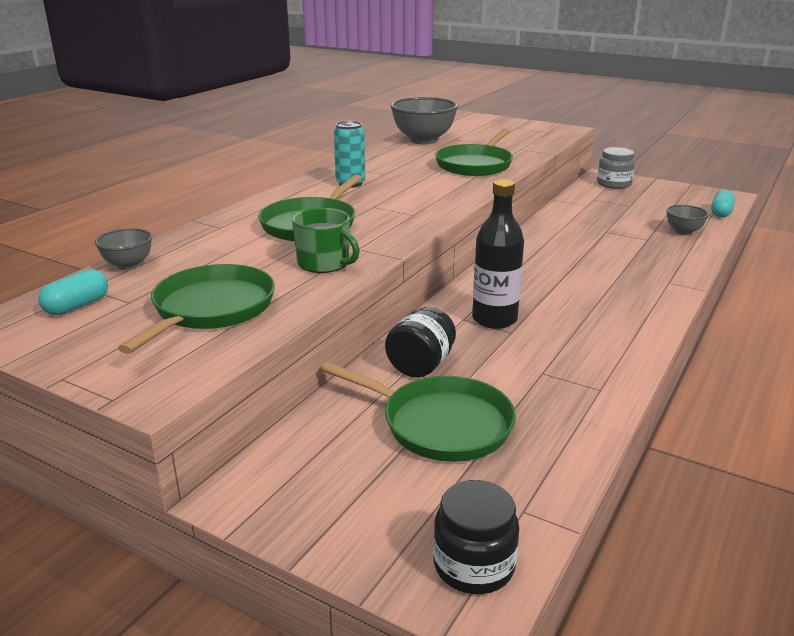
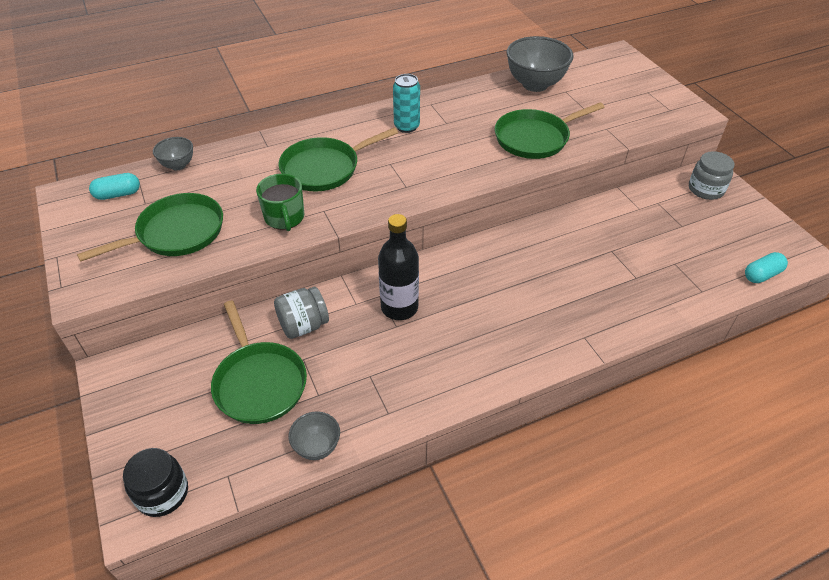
camera: 35 degrees right, 20 degrees up
(421, 365) = (303, 325): black jar -> grey jar
(683, 232) = (685, 283): grey bowl -> grey bowl (317, 447)

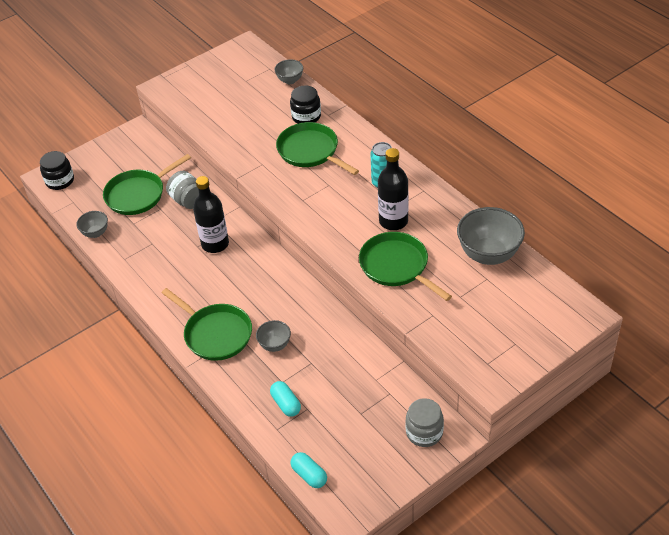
camera: 80 degrees right, 0 degrees up
(118, 194) = (251, 66): turquoise capsule -> turquoise capsule (286, 404)
(177, 232) = (221, 104): green pan -> green pan (216, 334)
(258, 162) = (306, 116): none -> black jar
(284, 217) = (249, 147): green mug -> none
(468, 129) = (393, 221): none -> black bottle
(582, 275) = (275, 345): none -> grey bowl

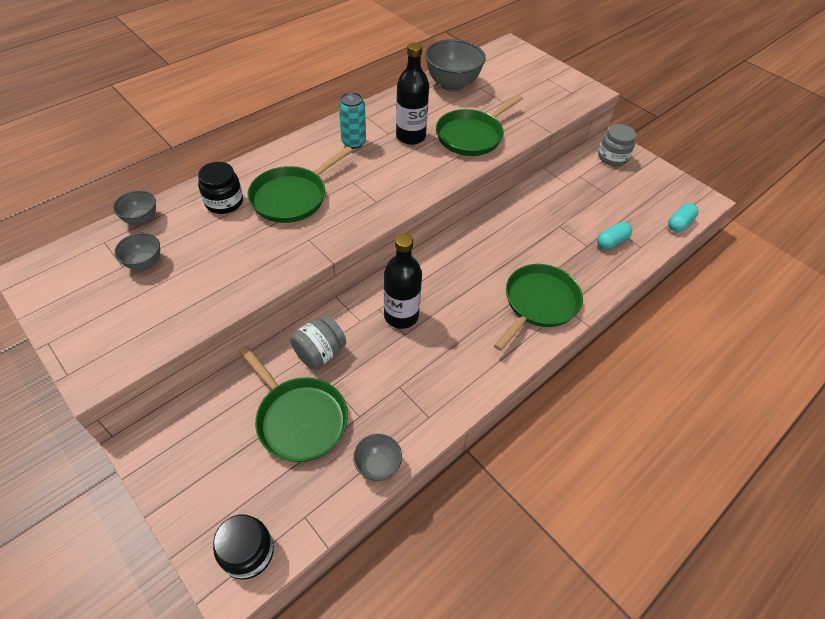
camera: 100 degrees left, 5 degrees up
(275, 345) = (544, 253): grey bowl -> grey bowl (145, 263)

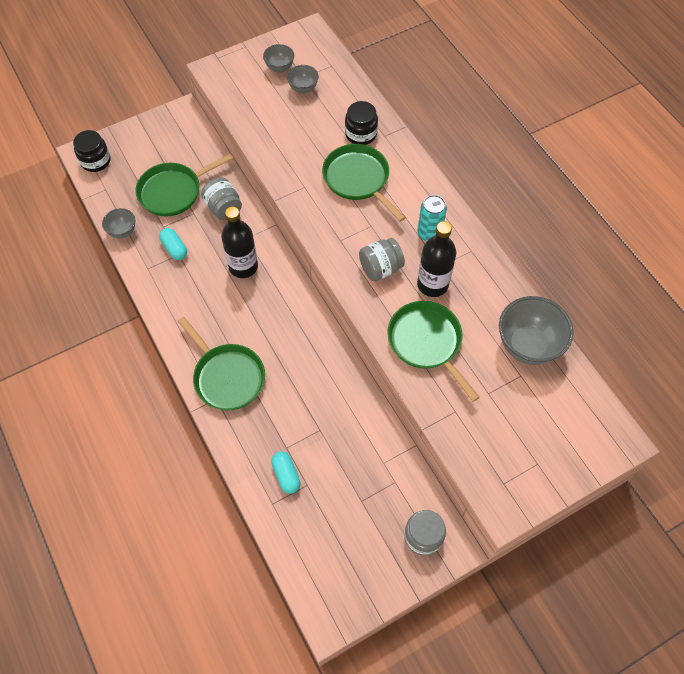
camera: 105 degrees right, 10 degrees up
(141, 219) = (351, 85): grey bowl -> grey bowl (279, 68)
(403, 170) = (380, 268): none -> grey jar
(679, 223) = (296, 565): turquoise capsule -> turquoise capsule (174, 248)

